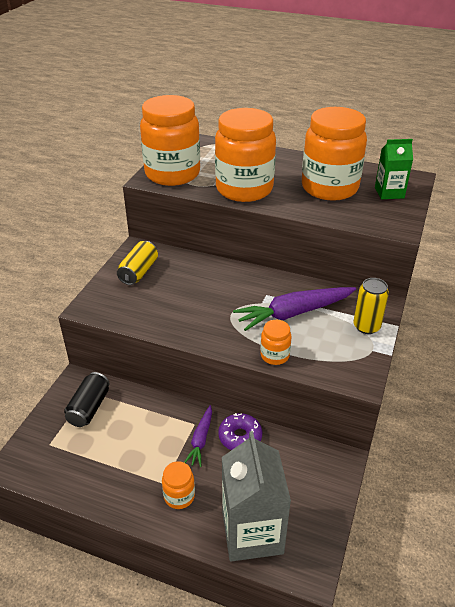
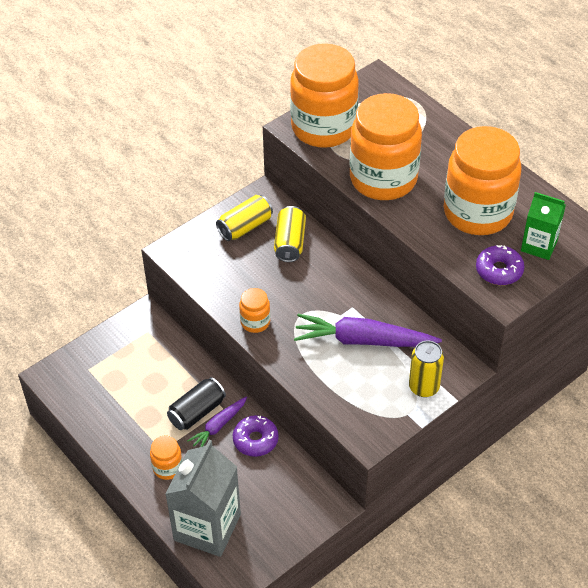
camera: 30 degrees right, 10 degrees up
(89, 408) = (140, 349): black can -> black can (197, 412)
(183, 270) = (290, 243): none -> yellow can
(274, 355) = (309, 378): orange jar -> orange jar (255, 322)
(379, 214) = (499, 270): none -> purple donut

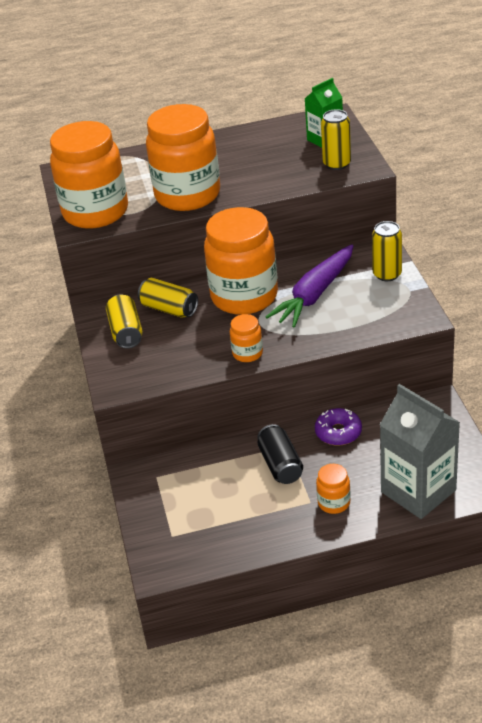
camera: 60 degrees left, 10 degrees down
(218, 426) = (307, 453): purple carrot -> none
(477, 213) = (267, 158): orange jar -> orange jar (244, 296)
(499, 270) = (337, 164): purple donut -> yellow can

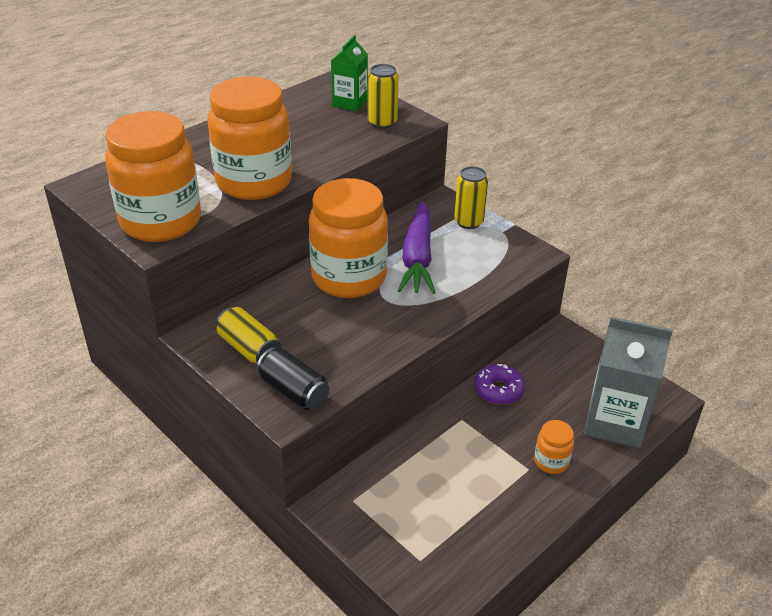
camera: 35 degrees left, 0 degrees up
(169, 309) = (278, 311): yellow can -> none
(247, 353) = (401, 334): orange jar -> none
(280, 465) = (470, 441): black can -> black can (293, 391)

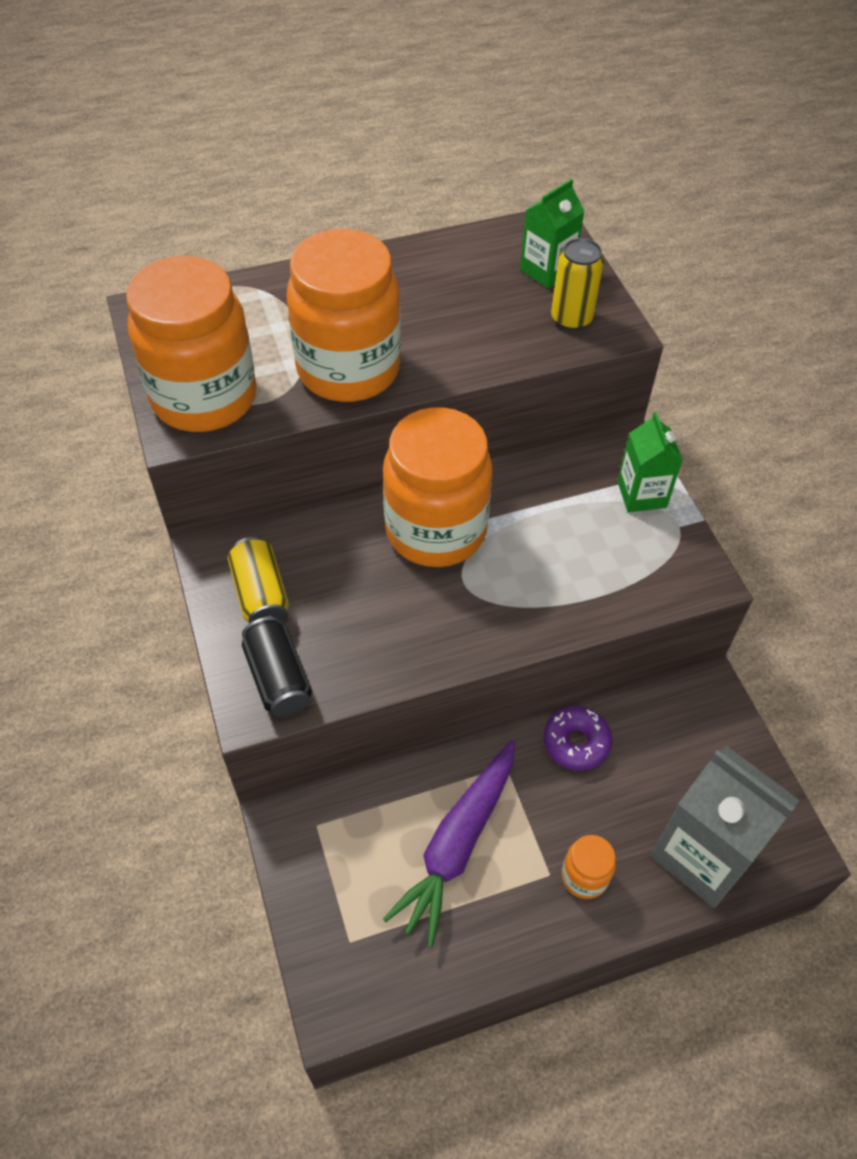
camera: 25 degrees right, 15 degrees up
(417, 257) = (540, 529): purple carrot -> purple carrot (457, 844)
(468, 222) = (641, 494): yellow can -> green carton

